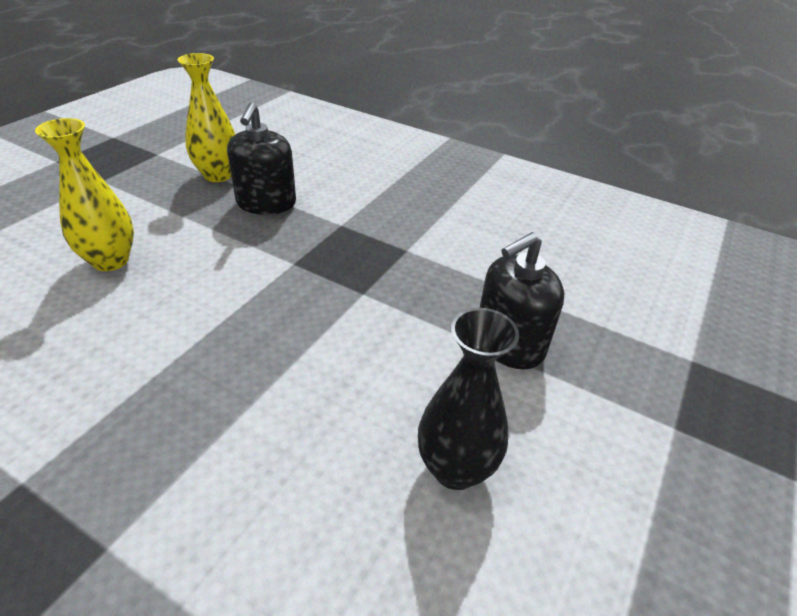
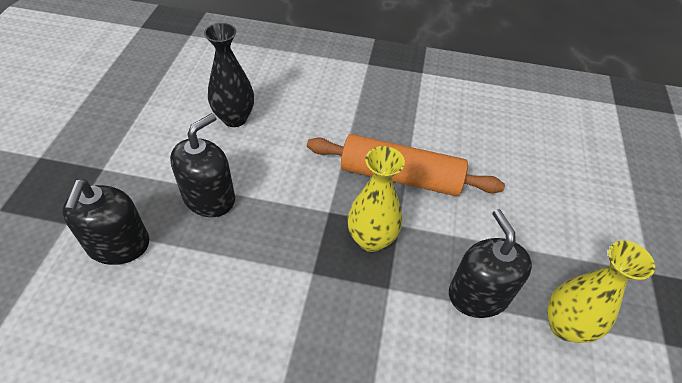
camera: 160 degrees right, 10 degrees up
(110, 261) = (525, 185): yellow vase -> yellow vase (371, 239)
(248, 306) = (400, 176): none -> orange rolling pin
(616, 320) = (118, 245): none -> black soap dispenser

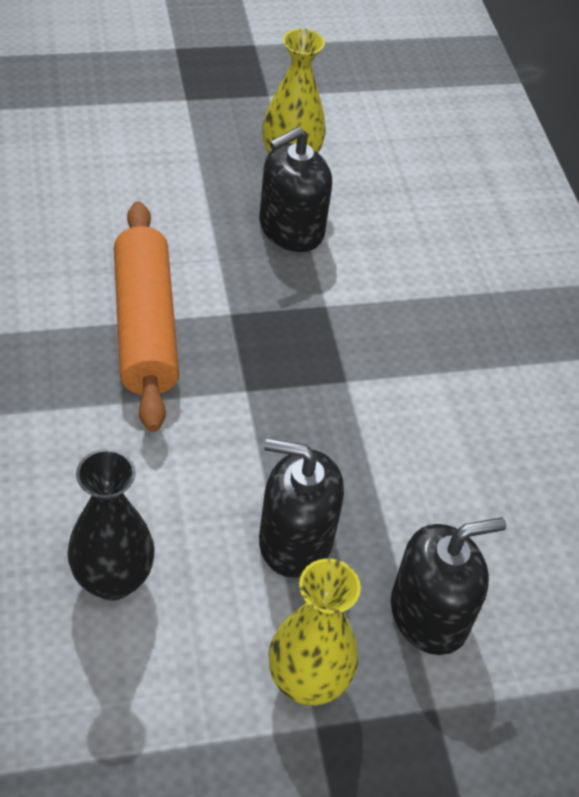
camera: 115 degrees left, 0 degrees up
(371, 239) = (268, 335): yellow vase -> yellow vase (307, 682)

